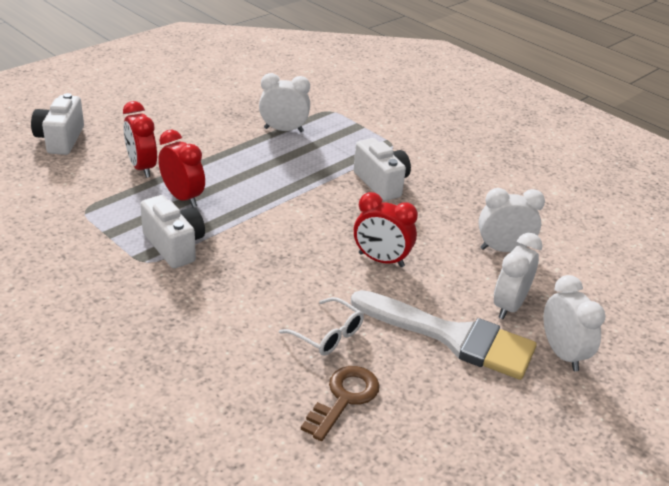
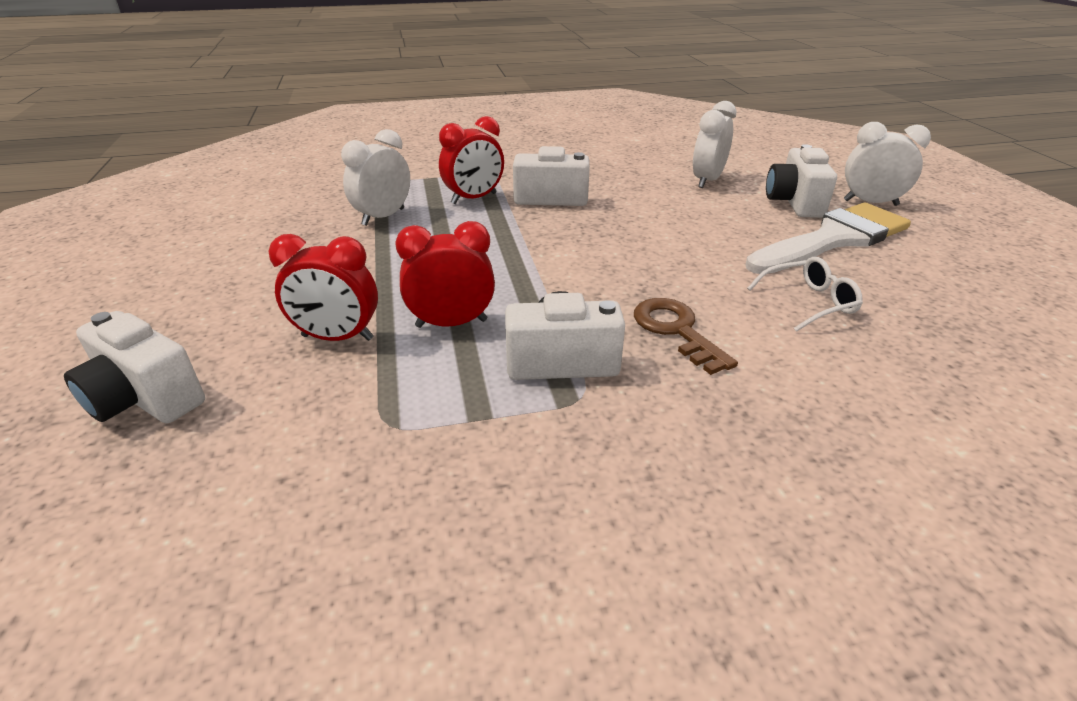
camera: 55 degrees left, 0 degrees up
(344, 398) = (925, 324): brown key -> brown key (676, 331)
(381, 260) = (688, 236): red clock -> red clock (474, 198)
(509, 306) = (794, 203): white clock -> white camera

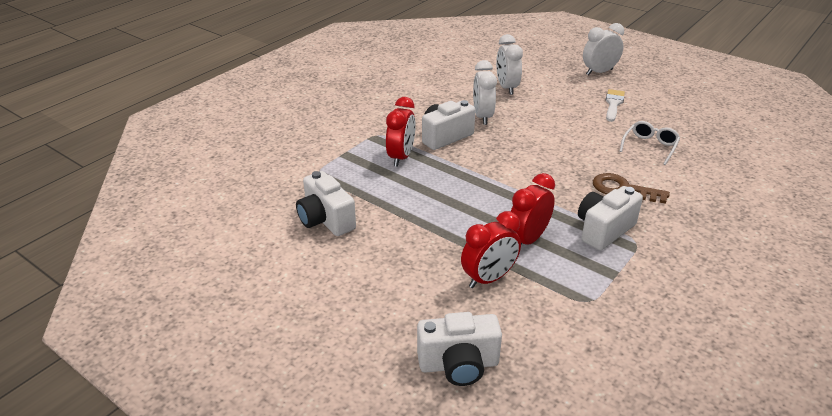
camera: 40 degrees left, 0 degrees up
(383, 217) = (370, 196): white clock -> white clock (482, 117)
(794, 203) = (568, 86): white camera -> white camera (325, 220)
(833, 239) = (613, 104): white brush -> white brush, size x0.50

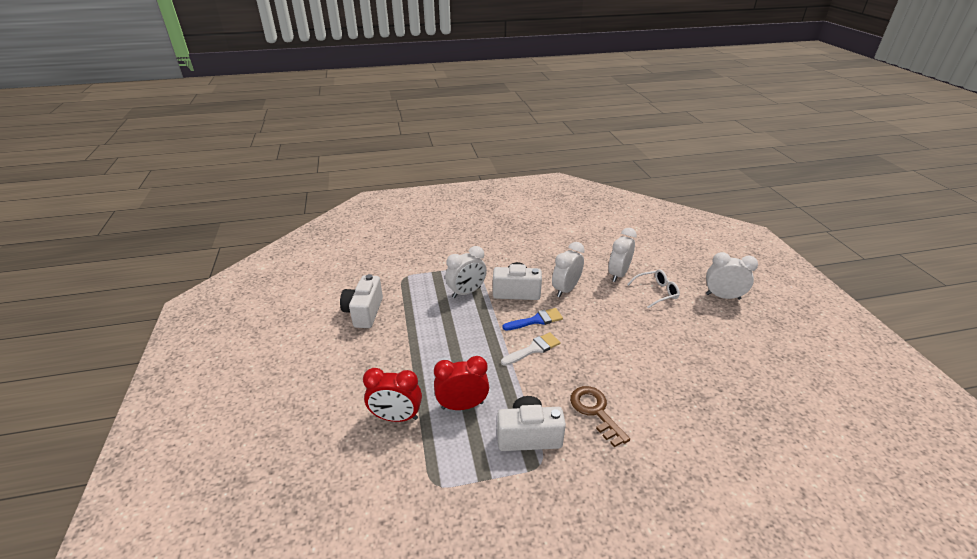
camera: 40 degrees right, 0 degrees up
(401, 157) = (466, 292): red clock -> white clock
(459, 365) = (294, 465): white camera -> none
(493, 150) = (536, 320): none -> blue brush
(613, 104) = (695, 331): white brush -> white brush (533, 349)
(650, 146) = (676, 388): white glasses -> white glasses (656, 292)

